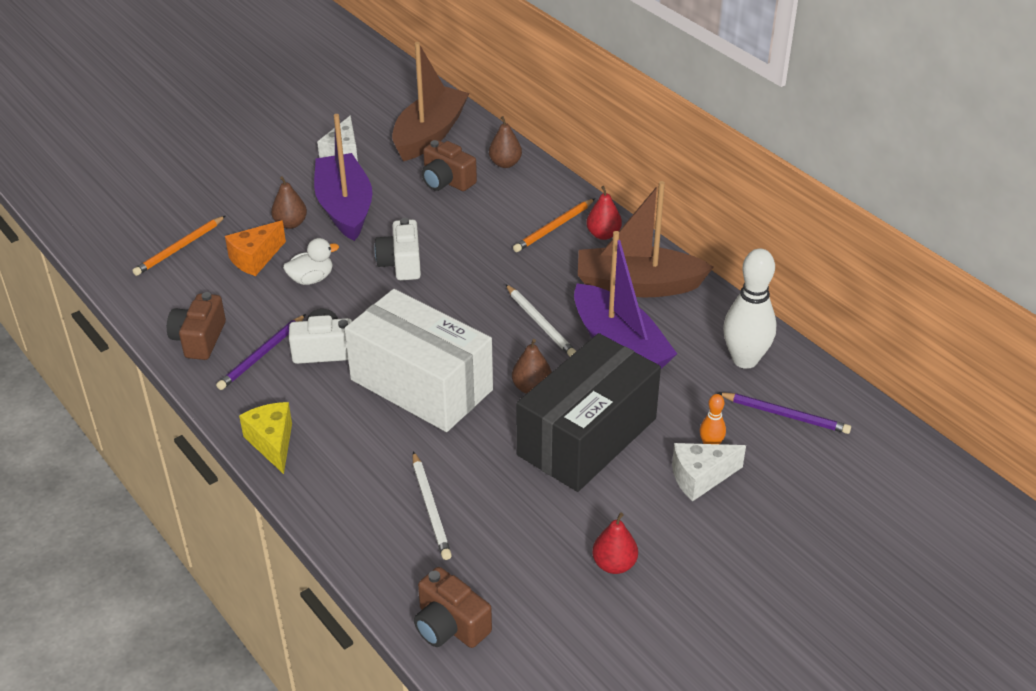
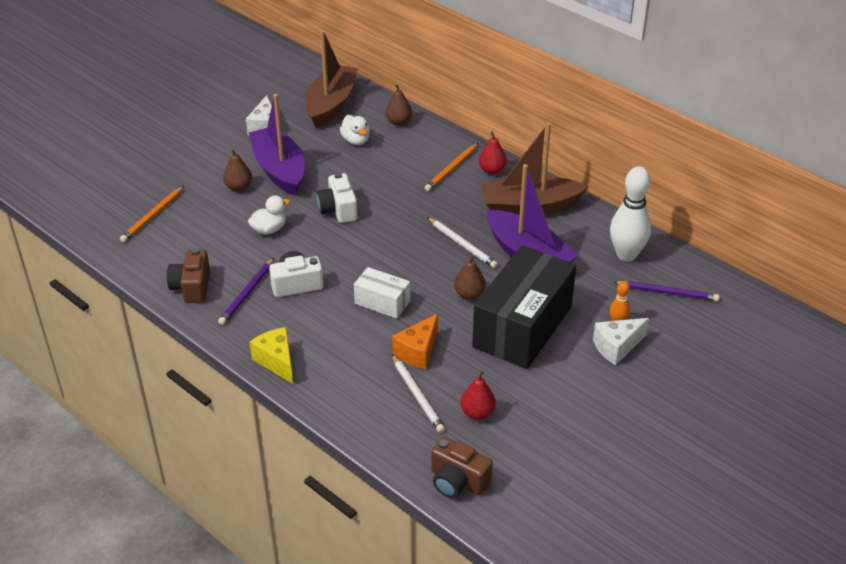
camera: 10 degrees left, 0 degrees up
(255, 258) = (218, 218): orange cheese -> orange cheese (418, 351)
(421, 385) = (382, 302): white box -> white box, size x0.48
(446, 181) = (356, 140): brown camera -> white duck
(614, 564) = (569, 419): red pear -> red pear (477, 413)

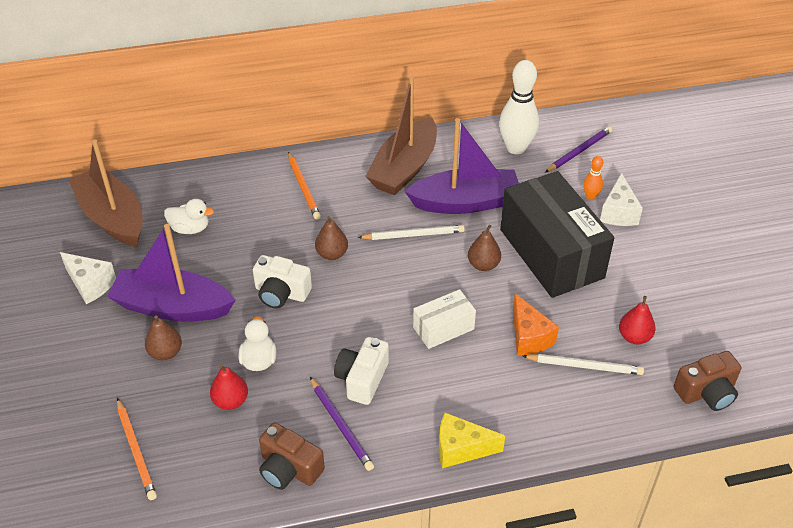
camera: 55 degrees left, 5 degrees up
(399, 122) = (196, 186): brown pear -> brown pear (332, 254)
(492, 170) = (332, 164): red pear -> red pear (230, 401)

